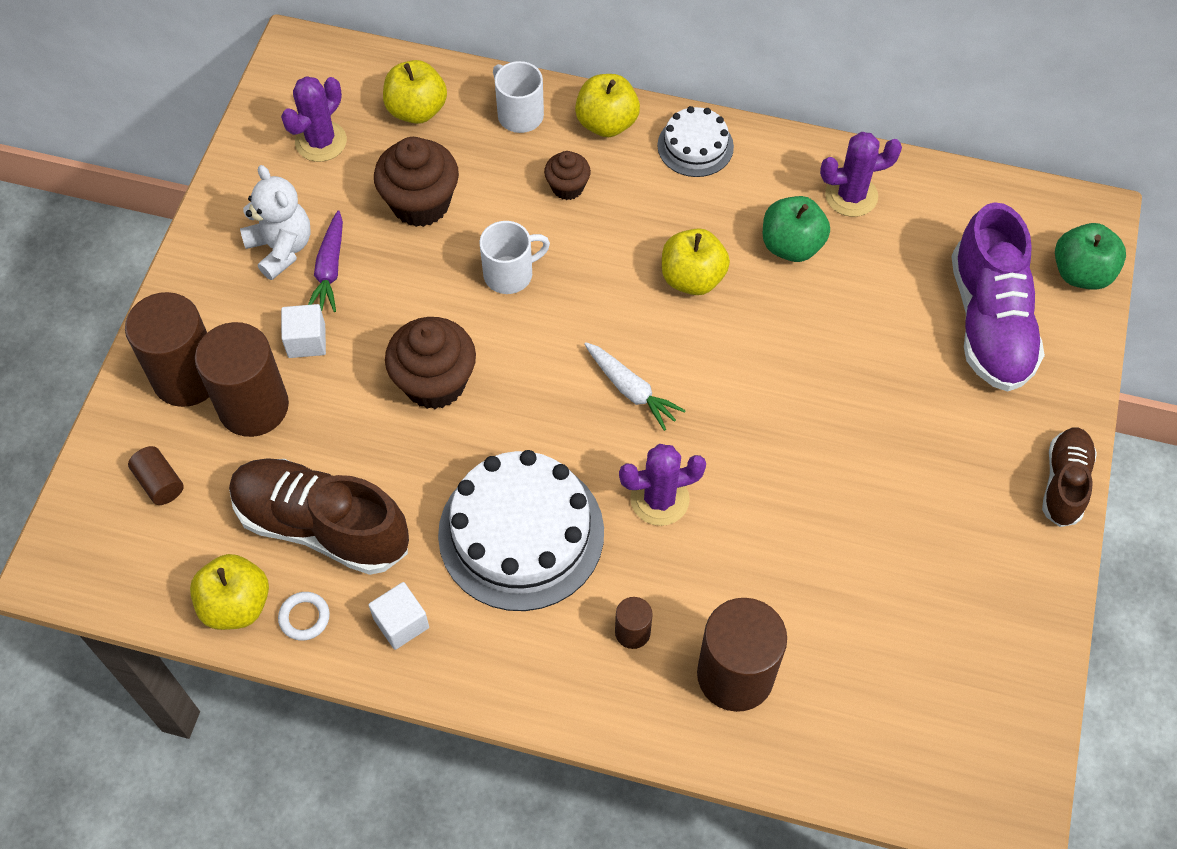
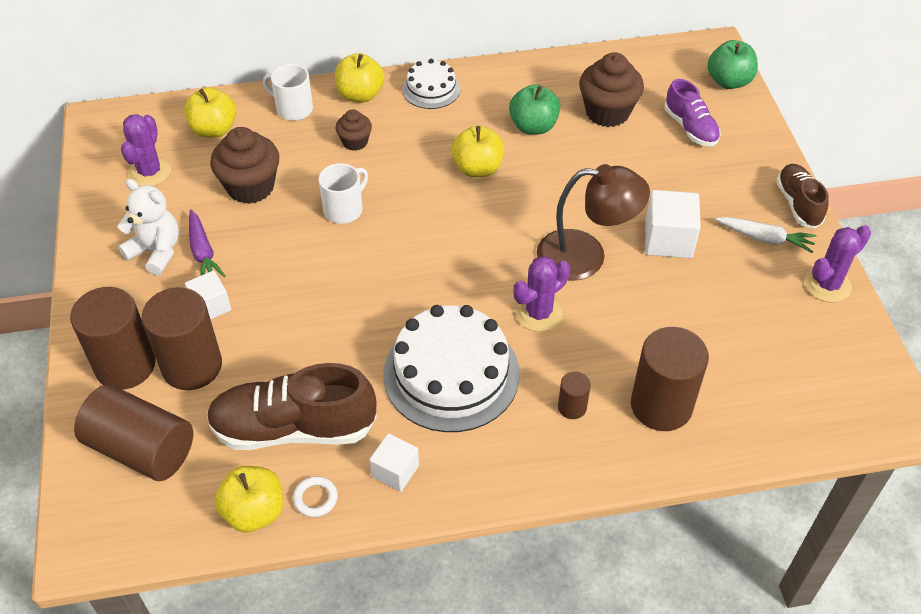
camera: 25 degrees left, 10 degrees down
(160, 483) = (141, 449): brown cylinder -> brown cylinder, size x2.14
(435, 382) = (328, 298): brown cupcake -> brown cupcake (607, 112)
(631, 390) = (476, 252): white carrot -> white carrot (765, 239)
(756, 447) = (586, 256): none -> brown lamp
(851, 196) = (555, 85): purple cactus -> purple cactus (827, 285)
(869, 466) = (668, 240): none -> white cube
(989, 322) = (690, 128): purple shoe -> purple shoe, size x0.57

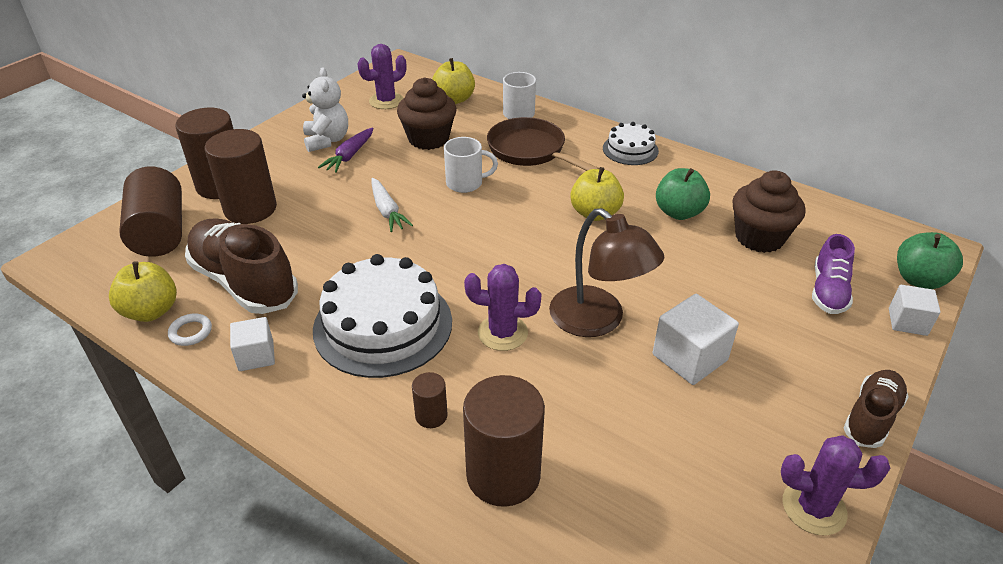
camera: 45 degrees right, 10 degrees down
(211, 306) = (309, 185): white cube -> white cube (907, 322)
(355, 142) = (530, 151): brown cupcake -> brown pan
(360, 95) = (574, 128): yellow apple -> none
(765, 239) = (793, 421): white carrot -> white carrot (387, 211)

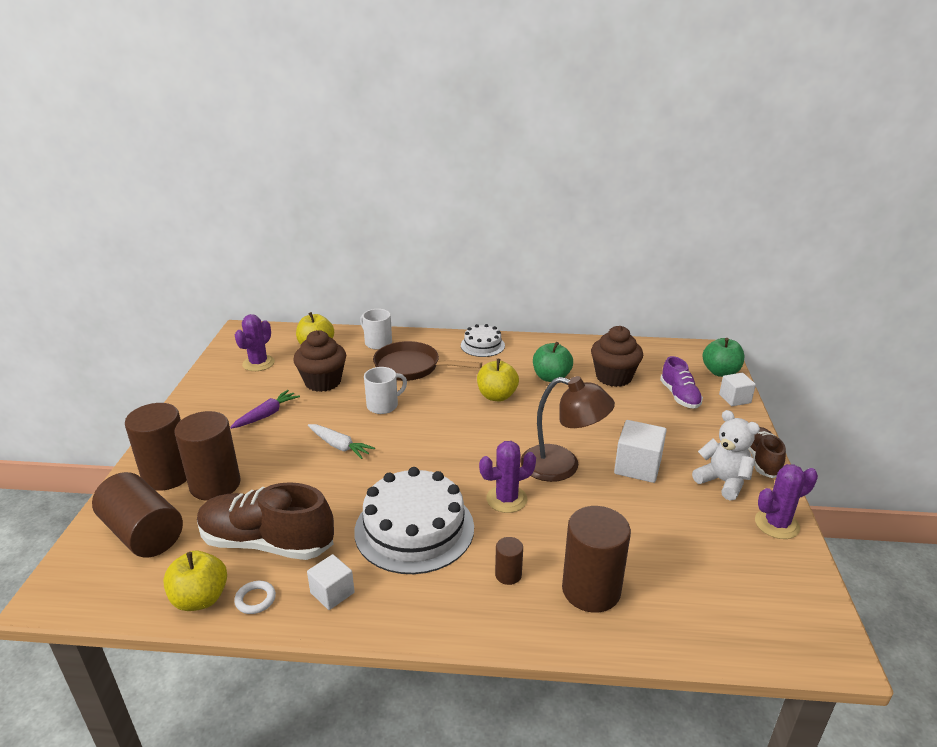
camera: 30 degrees left, 10 degrees down
(327, 140) = (234, 409): white teddy bear -> white teddy bear (723, 482)
(349, 156) = (266, 415): purple carrot -> purple carrot turned 135 degrees counterclockwise

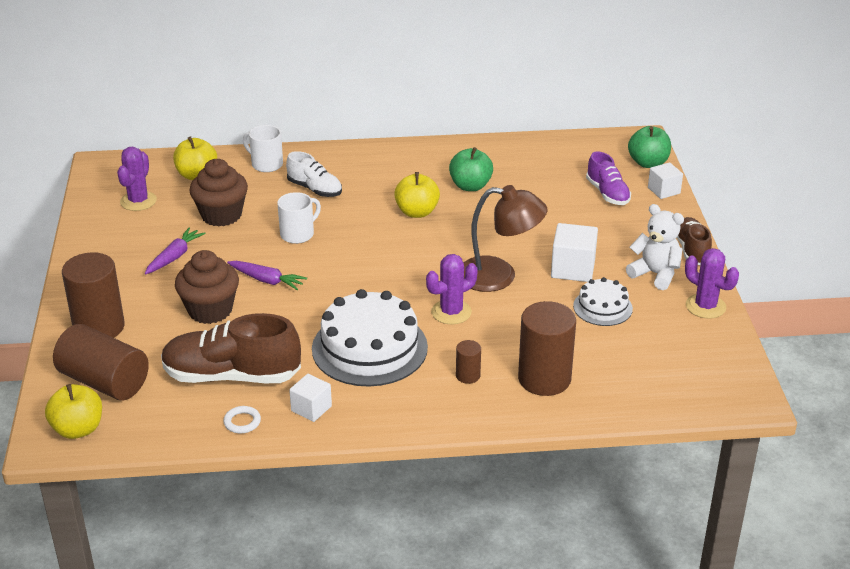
camera: 10 degrees left, 5 degrees up
(200, 599) = (190, 427): yellow apple -> yellow apple (78, 429)
(215, 484) = (154, 331): brown cylinder -> none
(339, 446) = (267, 280): white carrot -> purple carrot
(412, 367) = (315, 189): brown pan -> white shoe
(482, 345) = (386, 156): white cake -> white cake (602, 307)
(613, 377) = (537, 179): brown cupcake -> brown cupcake (210, 310)
(777, 524) = (705, 306): purple cactus -> purple cactus turned 75 degrees clockwise

